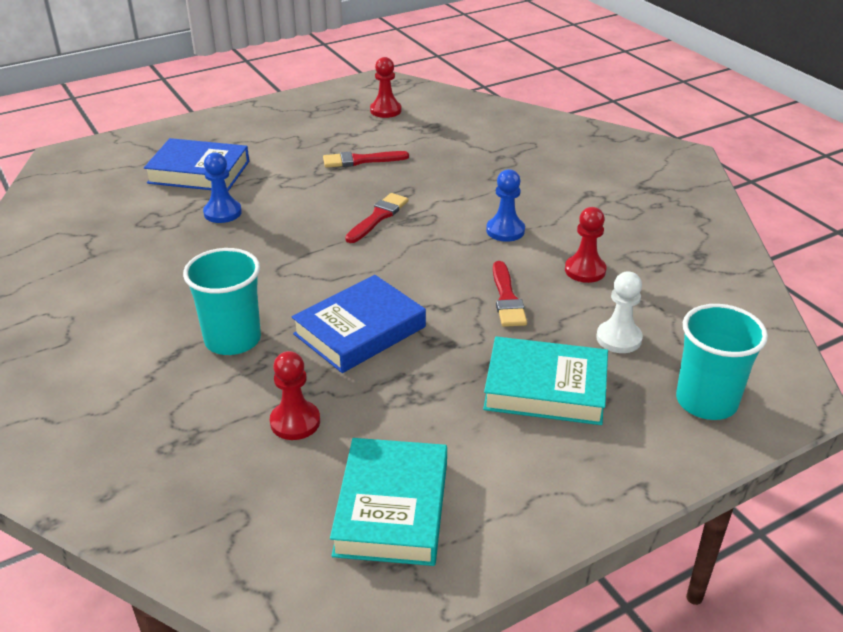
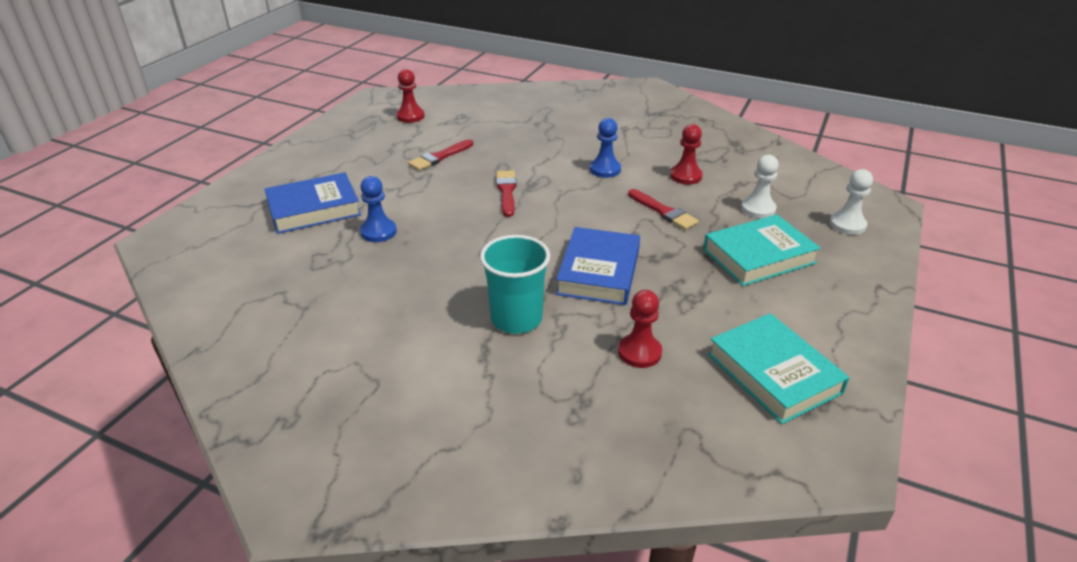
camera: 35 degrees left, 0 degrees up
(706, 401) = (847, 225): turquoise cup -> white pawn

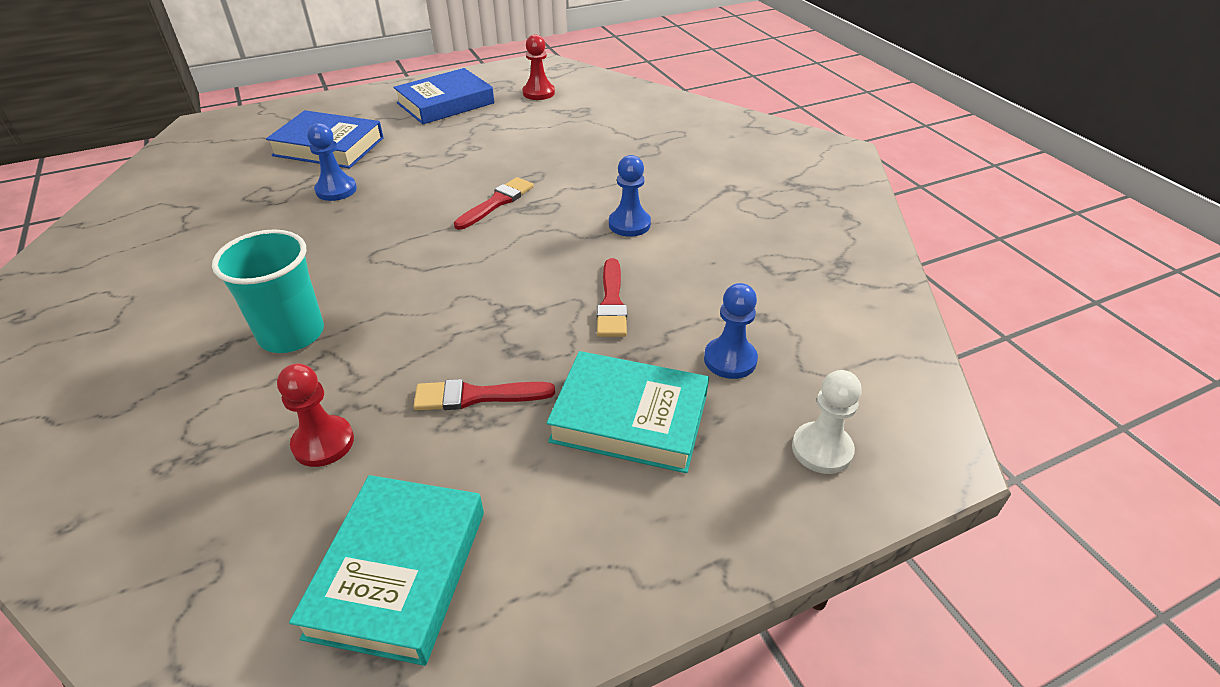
camera: 40 degrees right, 5 degrees up
(439, 157) = (497, 142): red brush -> red brush (476, 396)
(598, 272) = (435, 331): blue book -> blue book (445, 103)
(685, 176) = (707, 274): red pawn -> none
(758, 209) = (730, 360): white pawn -> blue pawn

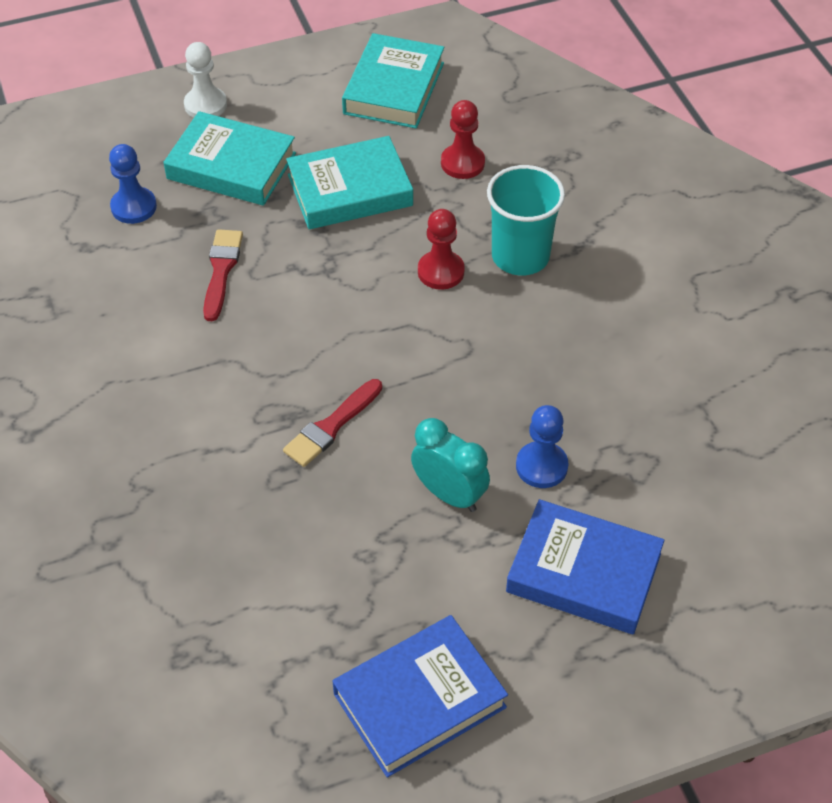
camera: 175 degrees left, 10 degrees up
(410, 174) = (449, 494): none -> turquoise clock
(476, 396) = (350, 190): red brush -> turquoise book
(538, 93) = (252, 727): red pawn -> red pawn (441, 271)
(629, 224) = (176, 376): blue pawn -> none
(822, 449) = (98, 136): white pawn -> white pawn (205, 105)

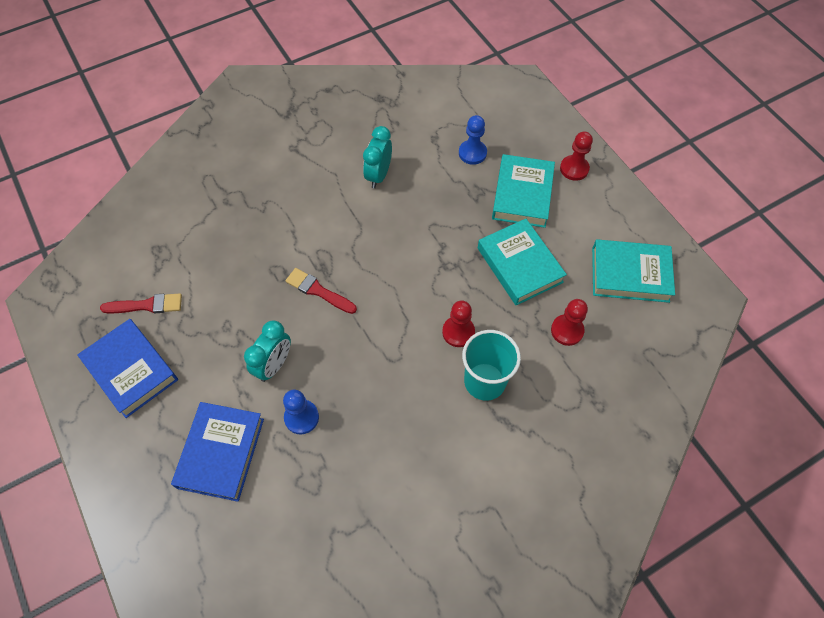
camera: 80 degrees right, 10 degrees up
(133, 325) = (378, 175): none -> turquoise clock
(205, 105) = (574, 169): white pawn -> red pawn
(221, 270) = (431, 209): red brush -> red brush (147, 305)

